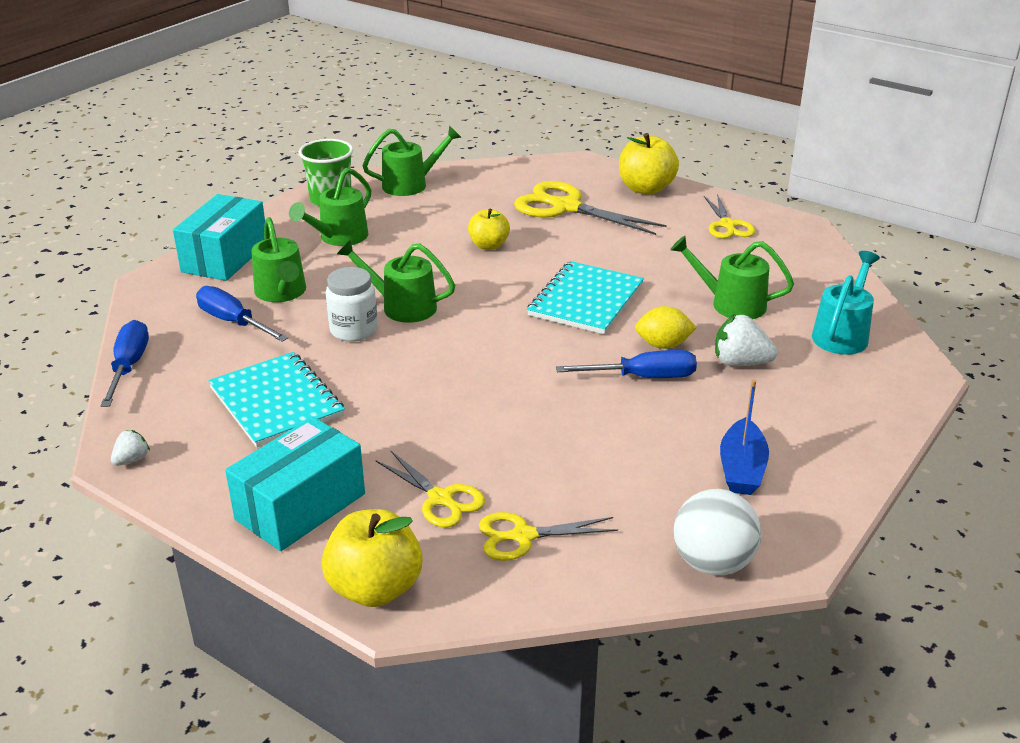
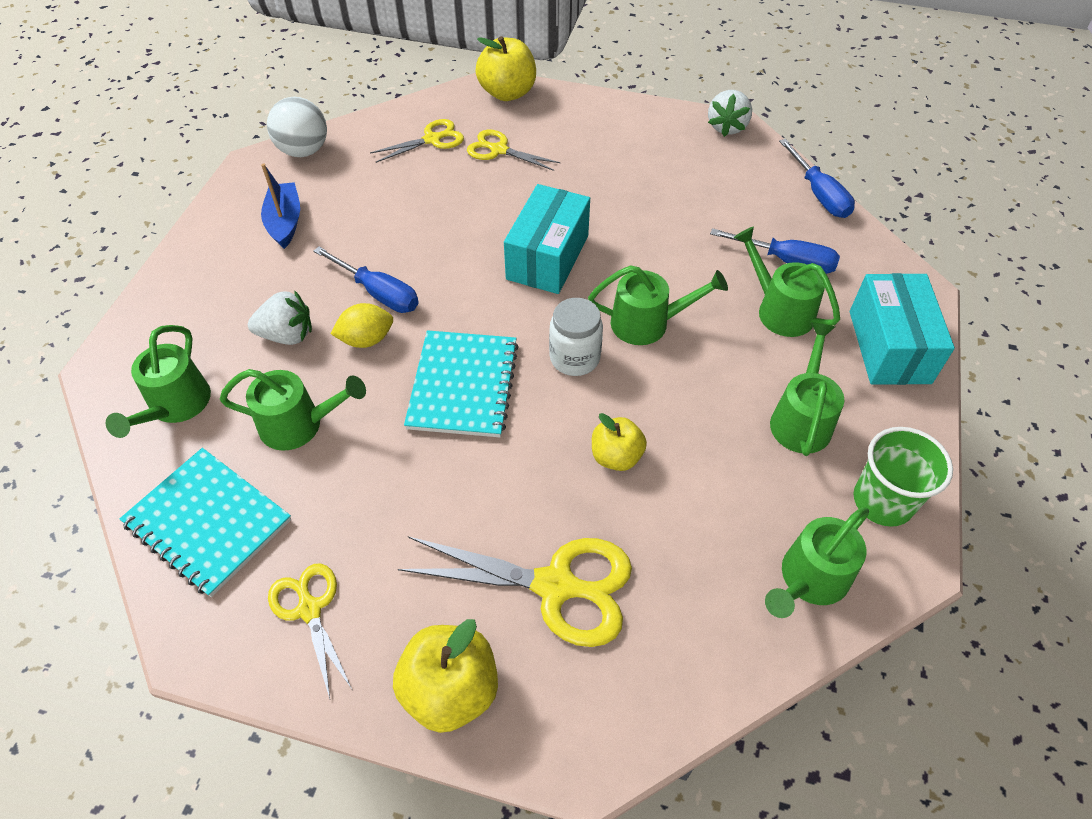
camera: 160 degrees right, 20 degrees up
(132, 460) = (727, 127): white strawberry -> white strawberry, size x1.77
(276, 402) = (672, 192): turquoise notebook -> turquoise notebook (208, 522)
(300, 506) = (587, 124): turquoise box -> turquoise box (547, 257)
(354, 330) = (670, 280): white jar -> white jar (574, 358)
(643, 377) = (378, 293): blue screwdriver -> blue screwdriver turned 120 degrees counterclockwise
(842, 334) = (175, 406): turquoise watering can -> green watering can

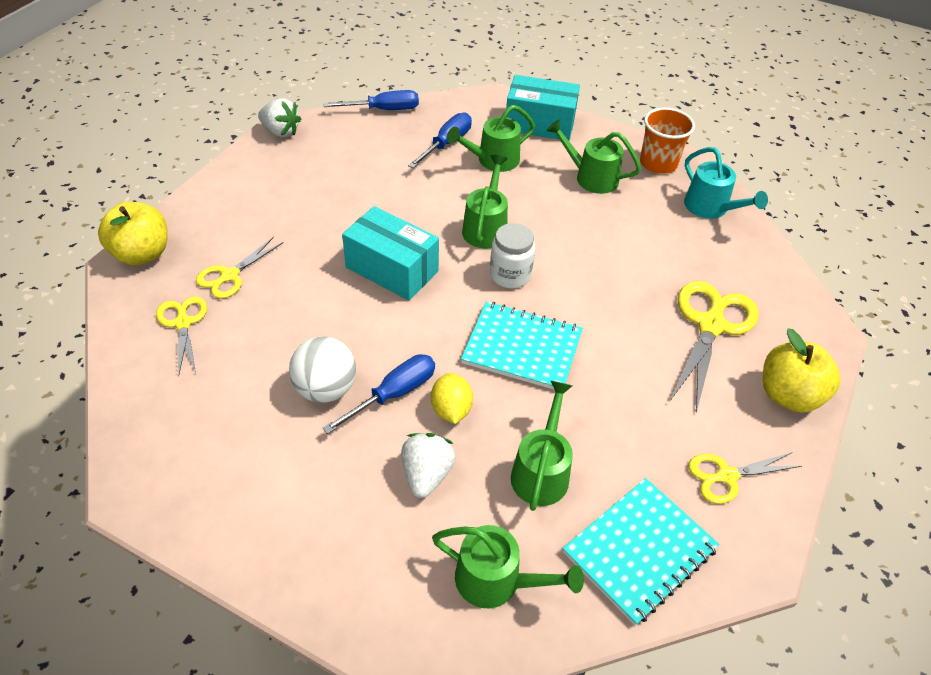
camera: 80 degrees left, 5 degrees down
(285, 222) = (254, 466): blue boat -> none
(304, 151) = (135, 440): white ball -> white ball (325, 389)
(616, 456) = (608, 272): yellow apple -> none
(809, 580) = (711, 208): green watering can -> turquoise watering can
(882, 501) = (658, 163): green cup -> orange cup

